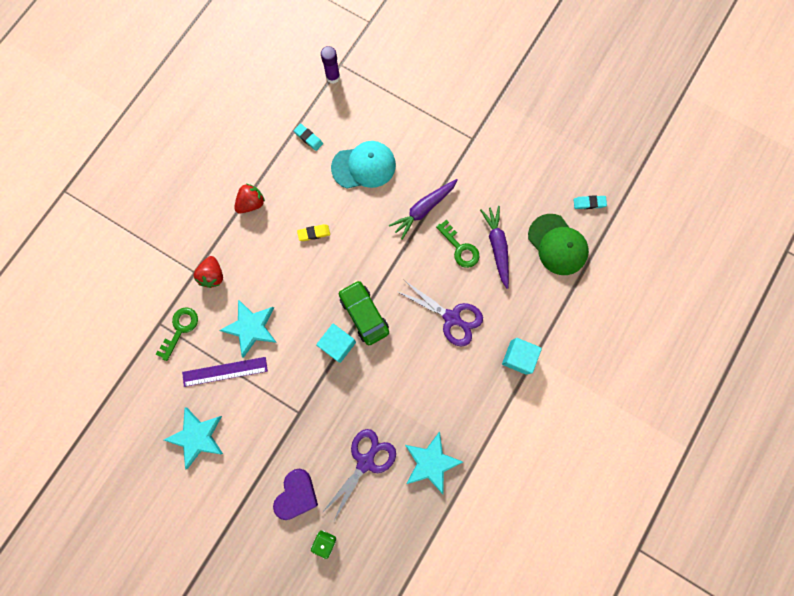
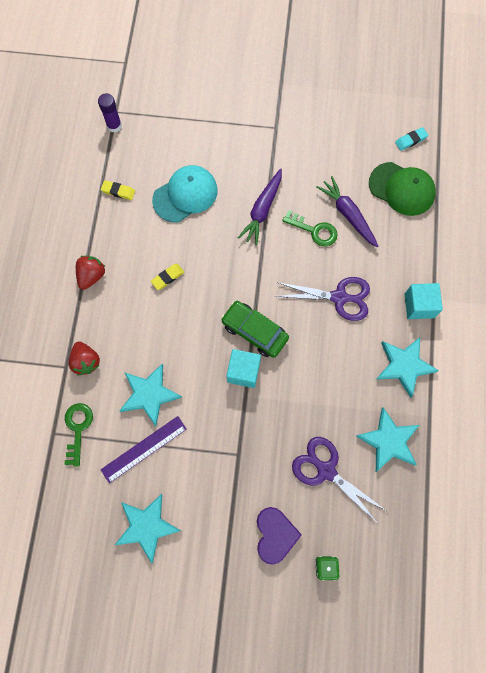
camera: 25 degrees left, 5 degrees down
(308, 138) = (118, 191): turquoise eraser -> yellow eraser
(365, 462) = (326, 470): purple scissors -> purple scissors turned 60 degrees counterclockwise
(478, 404) = (404, 365): none -> turquoise star

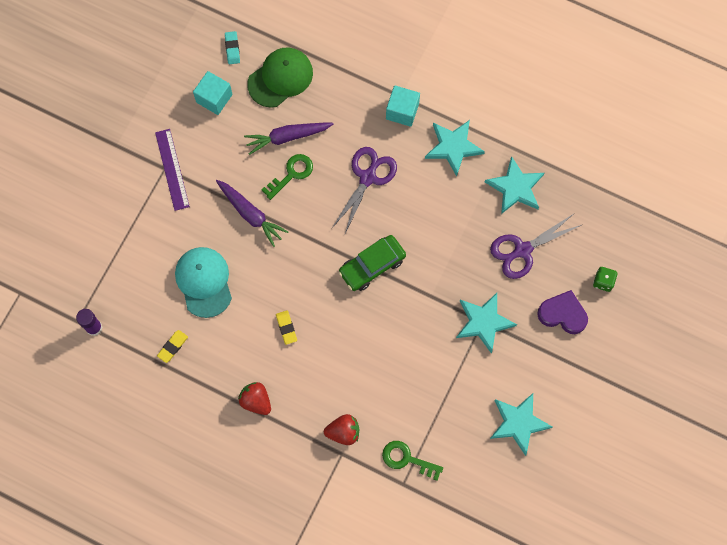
camera: 70 degrees left, 0 degrees up
(144, 449) = (447, 404): purple ruler -> purple ruler (172, 169)
(149, 394) = (398, 382): turquoise star -> turquoise star (484, 322)
(243, 371) = (407, 289): turquoise cube -> turquoise cube (214, 98)

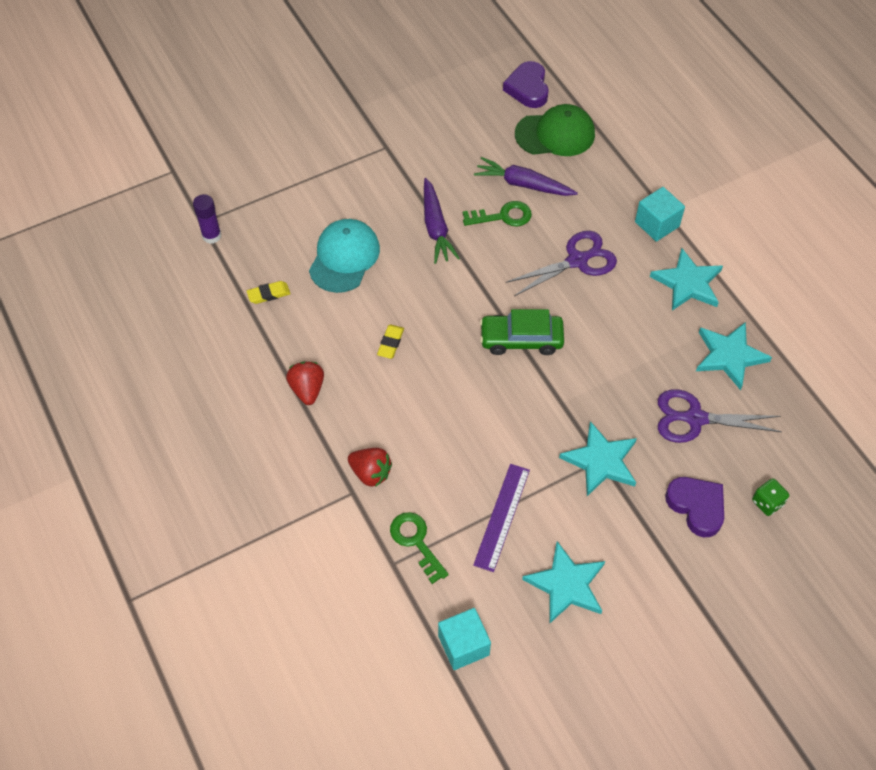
camera: 35 degrees right, 15 degrees down
(172, 169) = (392, 151): purple ruler -> purple ruler (502, 516)
(214, 98) = (478, 117): turquoise cube -> turquoise cube (463, 645)
(232, 49) = (528, 88): turquoise eraser -> purple heart

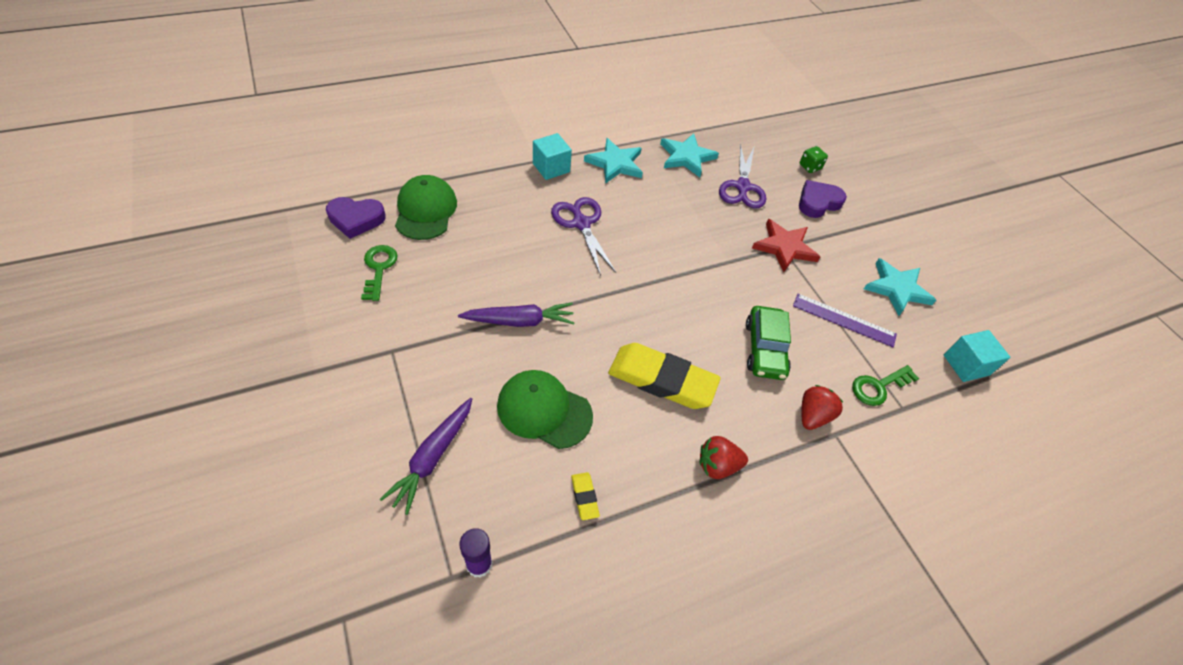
camera: 90 degrees left, 5 degrees down
(344, 257) = (544, 410): turquoise cap -> green cap
(390, 343) = (662, 380): yellow eraser -> yellow eraser, size x2.37
(503, 216) = (518, 266): green key -> green key (379, 268)
(521, 339) = (663, 276): green car -> green car (765, 349)
(523, 184) = (482, 244): purple carrot -> purple carrot (432, 458)
(601, 461) = (784, 247): turquoise star -> red star

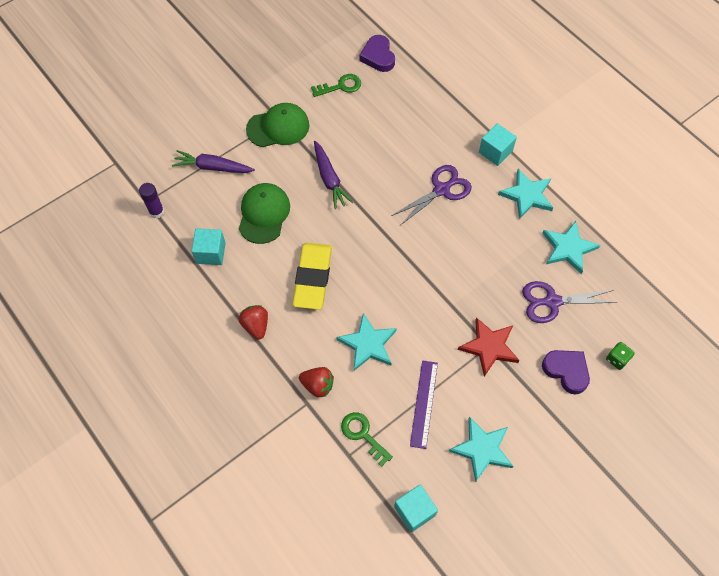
camera: 80 degrees right, 10 degrees up
(425, 210) = (406, 90): green cap -> green cap (278, 127)
(584, 497) = (211, 253): yellow eraser -> turquoise cube
(765, 349) = (368, 344): green car -> turquoise star

